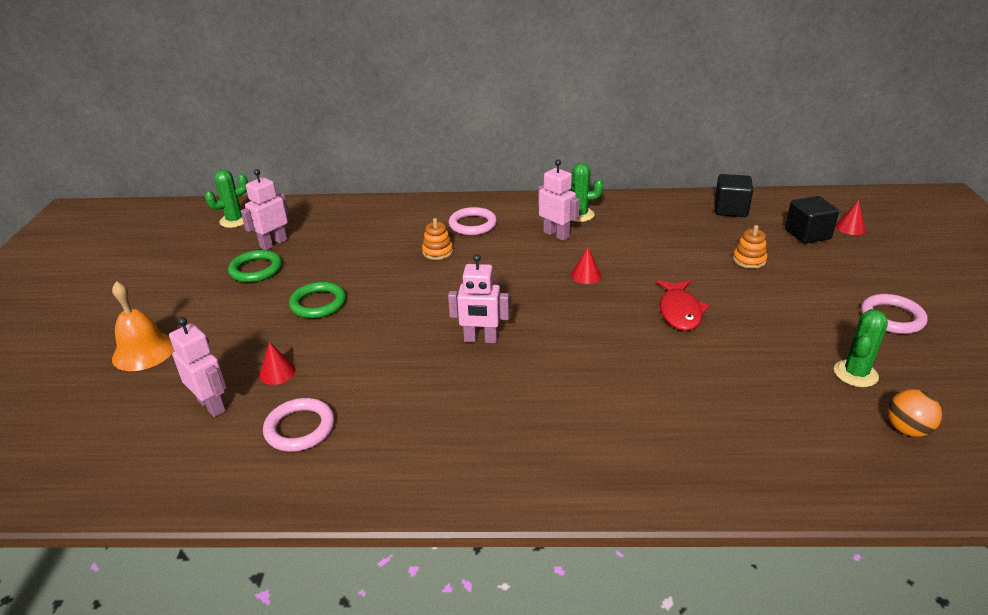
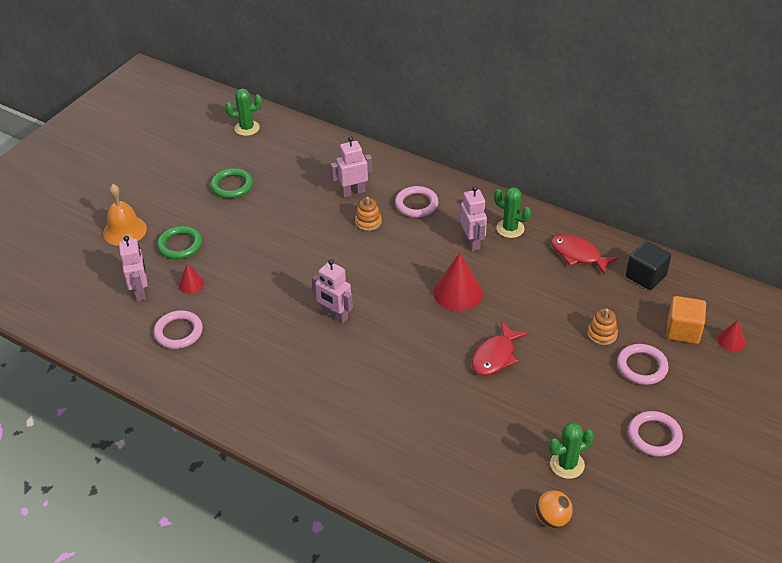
camera: 30 degrees right, 10 degrees up
(273, 243) = (259, 164): pink robot -> pink robot (353, 192)
(318, 303) = (252, 236): green ring -> green ring (180, 245)
(586, 275) = (458, 292): red cone -> red cone, size x1.89
(659, 213) = (578, 255): none -> red fish
(807, 234) = (683, 330): black cube -> orange cube
(811, 271) = (642, 367): none -> pink ring

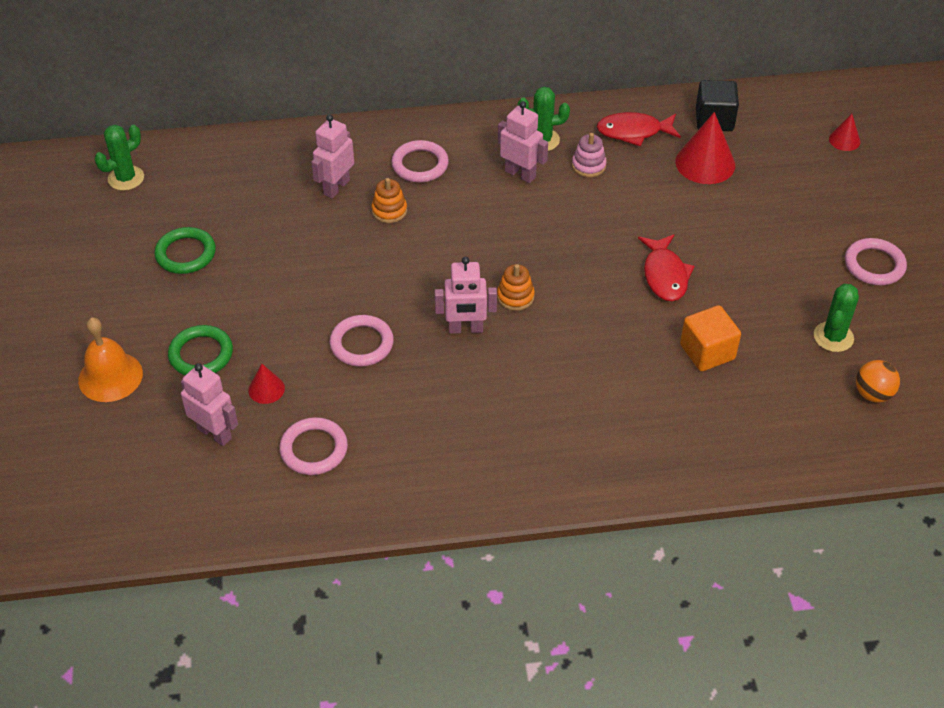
camera: 40 degrees left, 5 degrees up
(458, 292) = (562, 233): red cone -> red cone (705, 163)
(523, 260) = (588, 165): none -> pink stacking toy
(602, 334) = (735, 197): orange stacking toy -> orange stacking toy (515, 297)
(642, 367) = (799, 208): pink ring -> pink ring (361, 344)
(683, 330) = (798, 154): orange cube -> orange cube (707, 352)

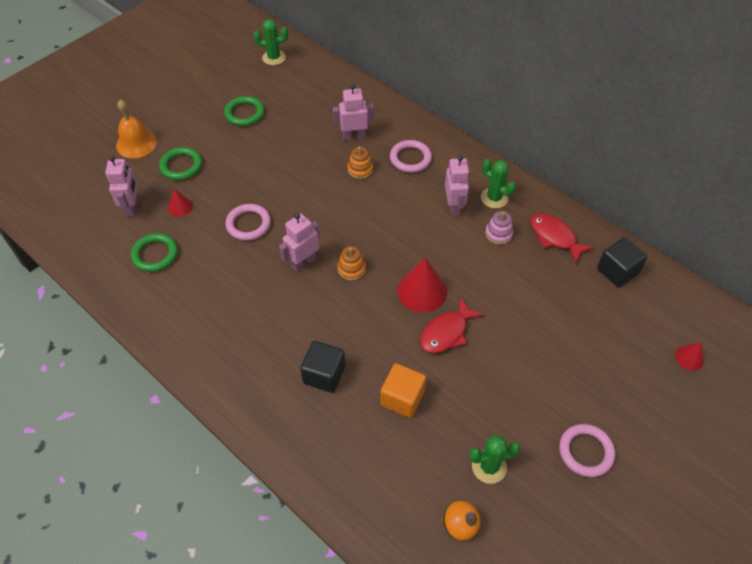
camera: 50 degrees right, 5 degrees up
(314, 449) = (155, 254): pink ring -> green ring
(465, 329) = (303, 262): pink robot -> pink robot turned 90 degrees clockwise
(624, 394) = (324, 374): none -> black cube
(705, 163) = (571, 291): red cone -> red cone (422, 291)

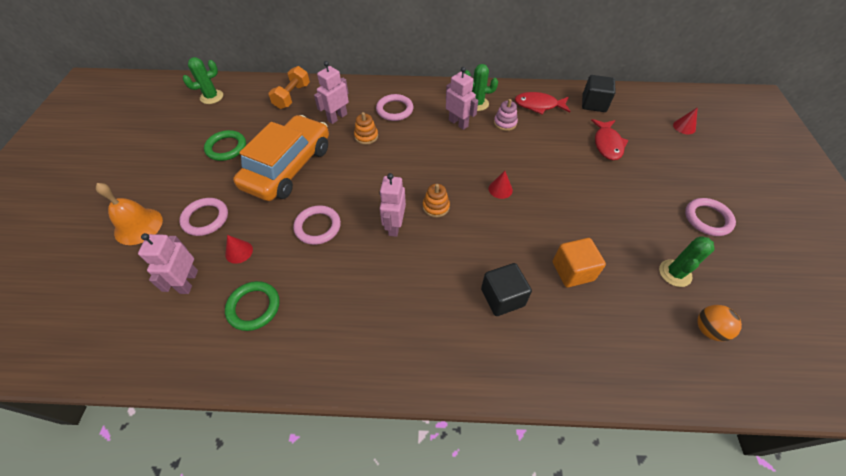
camera: 40 degrees left, 0 degrees up
(132, 207) = (188, 282): pink robot -> pink robot turned 135 degrees counterclockwise
(181, 166) = (205, 218): green ring -> pink ring
(273, 159) = (288, 167): none -> orange car
(337, 94) = (292, 96): none -> orange dumbbell
(422, 291) = (500, 189): red cone -> red cone, size x0.53
(446, 332) = (547, 205): red fish -> red fish (607, 144)

